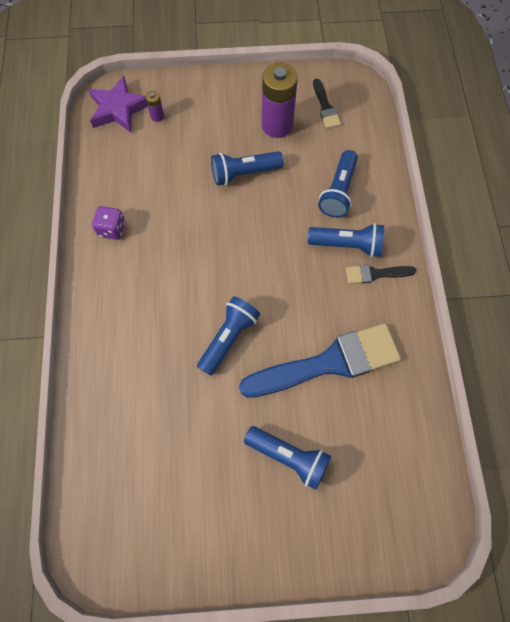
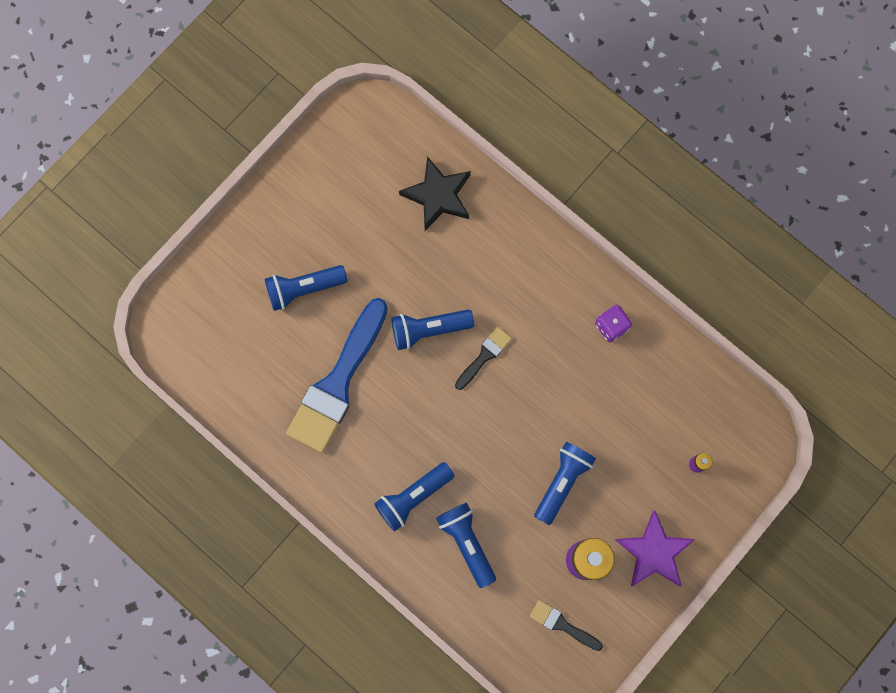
camera: 135 degrees right, 10 degrees up
(118, 109) = (738, 438): purple star -> purple star (653, 552)
(119, 429) = (438, 196): none -> black star
(228, 338) = (429, 330): blue flashlight -> blue flashlight turned 90 degrees clockwise
(375, 274) = (367, 492): black brush -> black brush (484, 356)

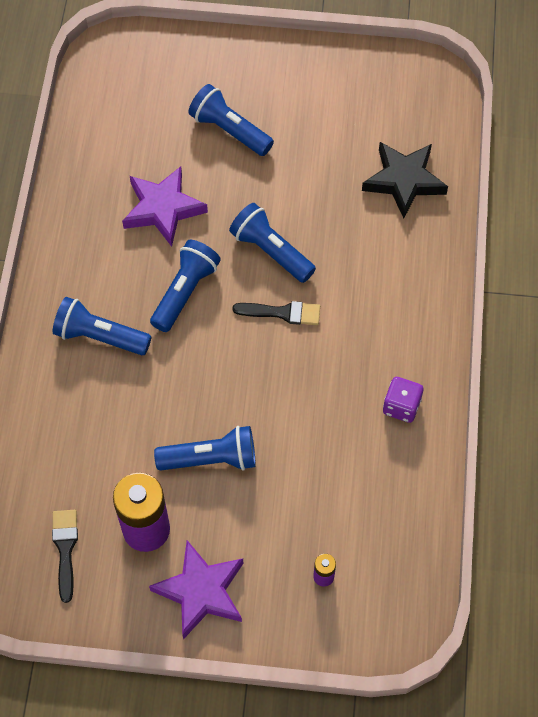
camera: 55 degrees right, 15 degrees down
(337, 383) = (163, 209): blue brush -> purple star
(467, 542) = (88, 410): blue flashlight -> blue flashlight (185, 292)

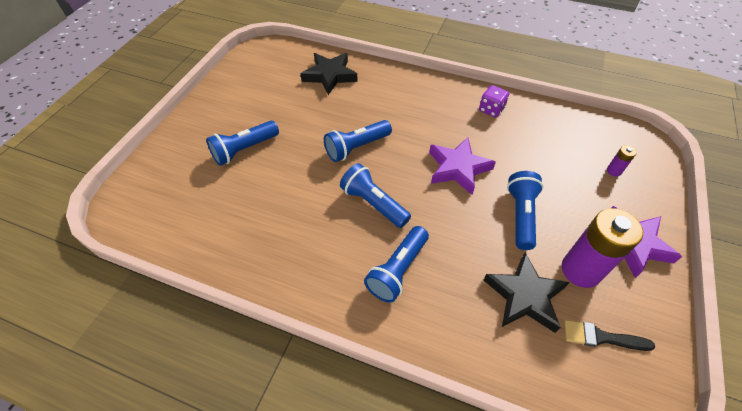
camera: 75 degrees left, 10 degrees down
(97, 469) = (524, 296): none -> black star
(163, 209) = (293, 203): purple star -> purple star (458, 168)
(282, 313) = (408, 151): black brush -> none

